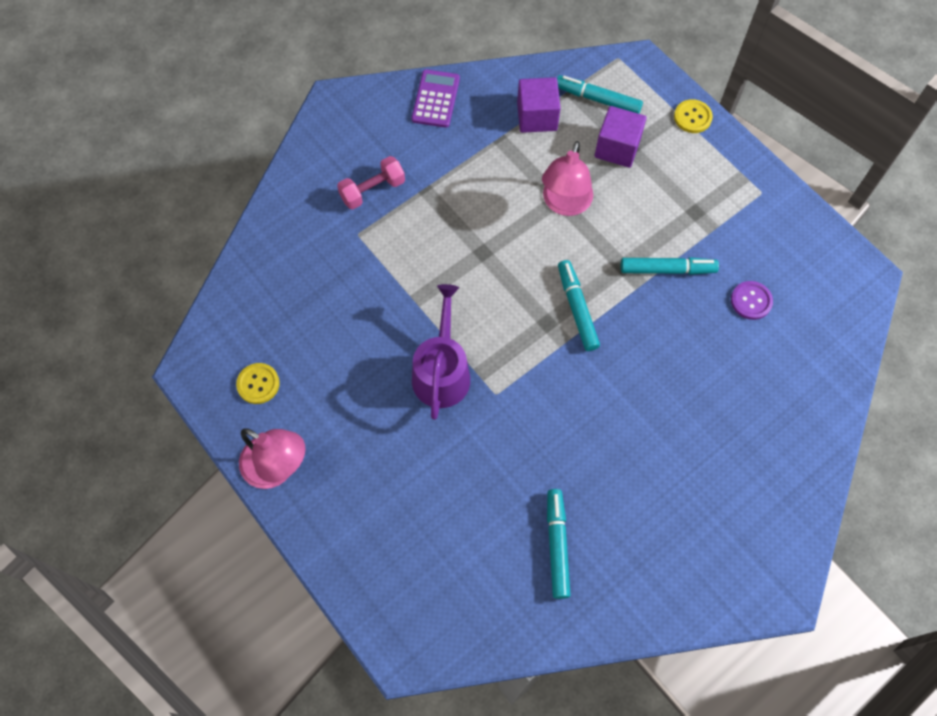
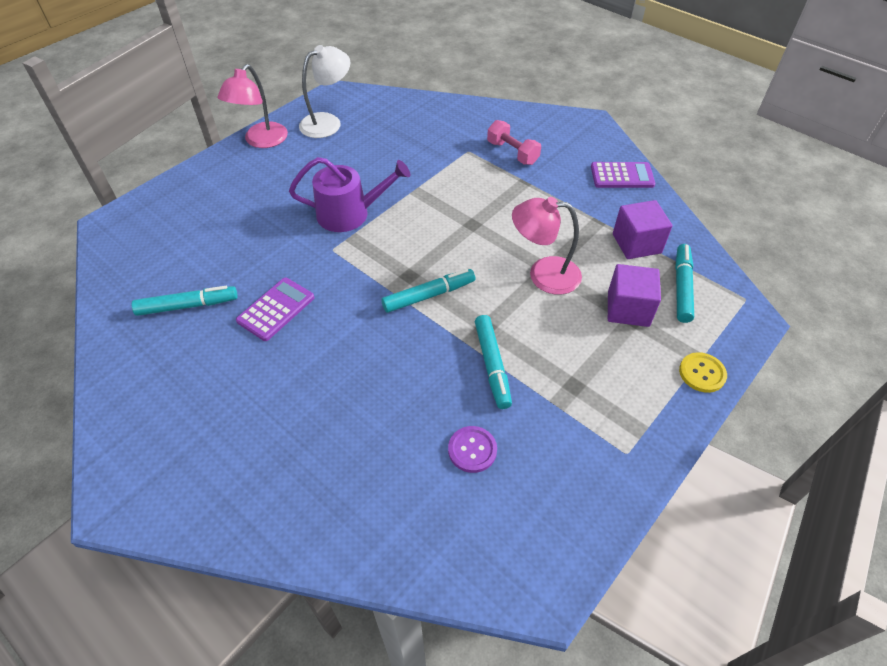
camera: 80 degrees right, 15 degrees down
(258, 384) = (328, 122): yellow button -> white lamp
(575, 454) = (276, 309): none -> purple calculator

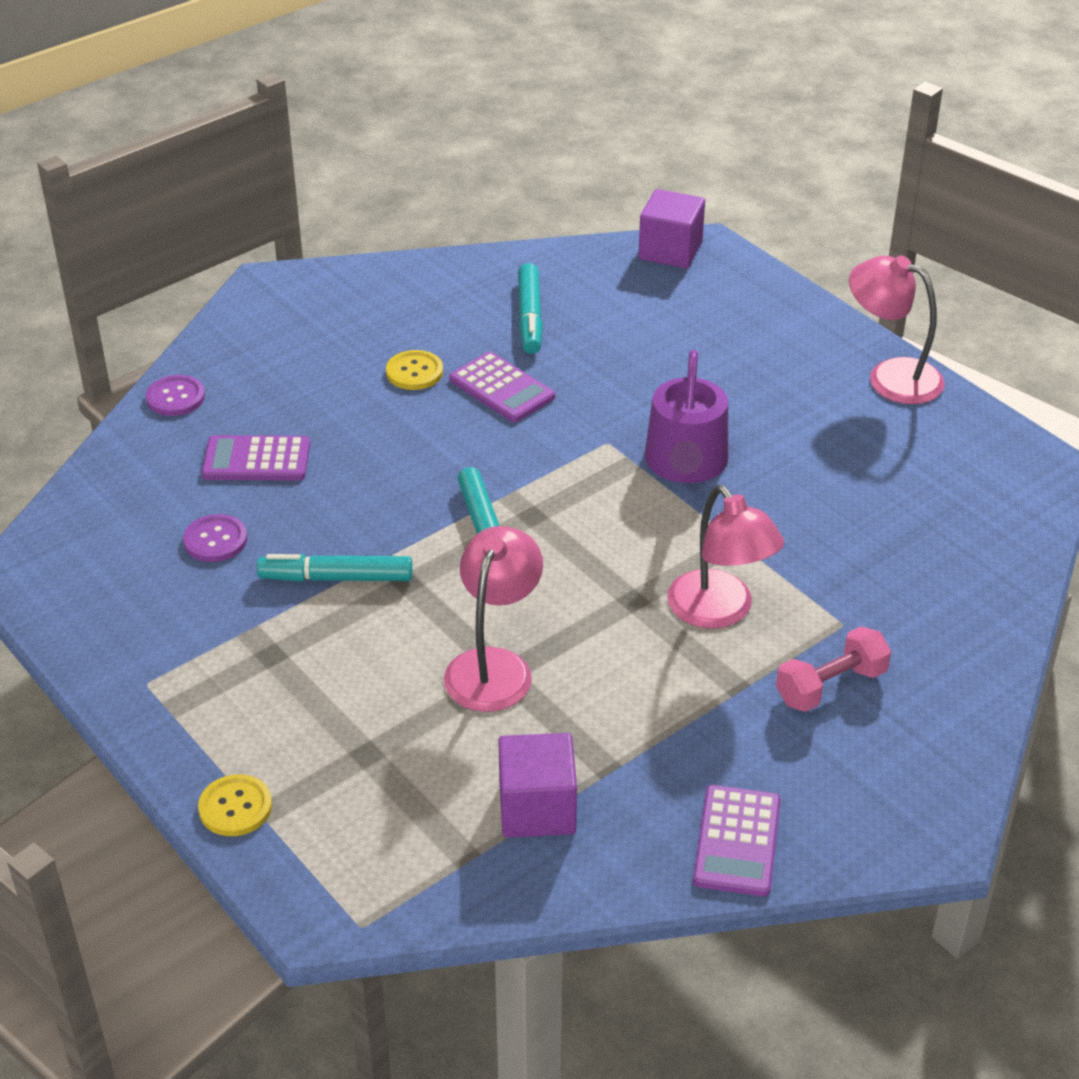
camera: 100 degrees right, 10 degrees down
(256, 364) = (414, 372): none -> yellow button
(294, 535) = (175, 397): none -> purple button
(328, 122) = (944, 452): white lamp -> none
(374, 446) = (256, 460): none -> purple calculator
(472, 191) = (719, 612): none -> pink lamp
(628, 309) = (389, 753): purple cube -> purple cube (670, 251)
(682, 287) = (415, 841): turquoise marker -> none

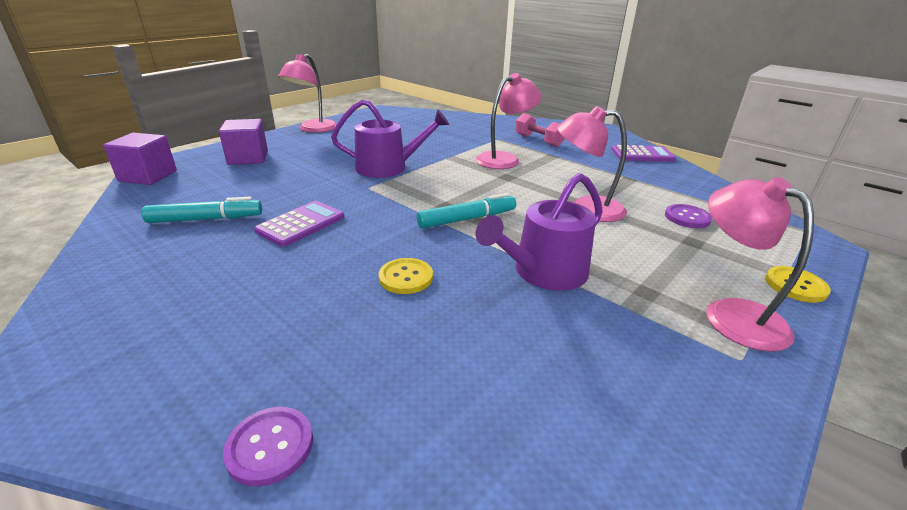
camera: 100 degrees left, 10 degrees down
(209, 712) = (731, 314): none -> pink lamp
(215, 540) = (532, 350): purple button -> purple button (687, 217)
(256, 460) = (400, 343): purple calculator -> none
(336, 578) = (544, 272): turquoise marker -> purple watering can
(414, 372) = (267, 264): yellow button -> yellow button (406, 277)
(537, 808) = (673, 192): purple cube -> purple cube (248, 158)

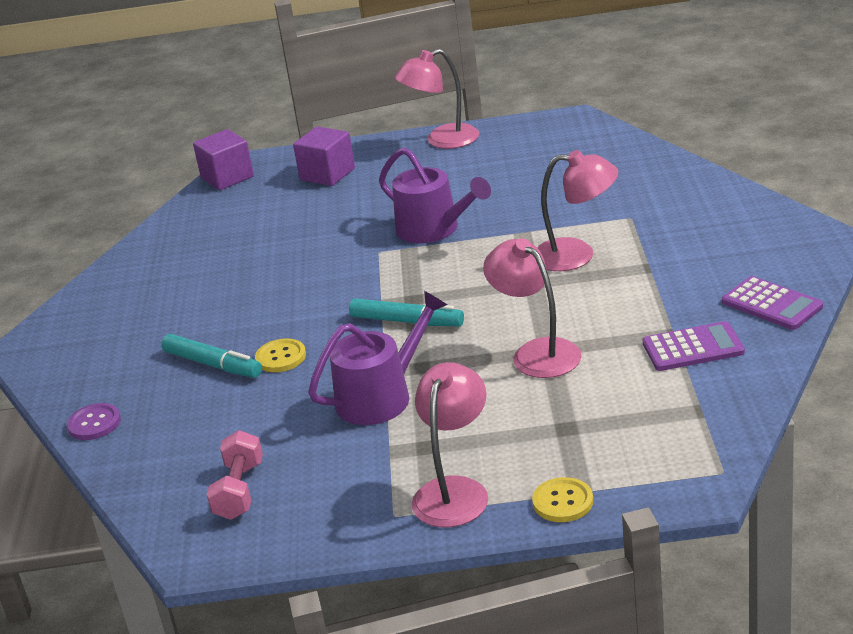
camera: 50 degrees right, 0 degrees up
(206, 219) = (218, 246): turquoise marker -> turquoise marker (213, 364)
(301, 224) = (275, 277): purple calculator -> purple calculator (693, 348)
(538, 141) = (676, 236): pink dumbbell -> pink dumbbell (239, 491)
(544, 272) = (381, 396): purple watering can -> purple watering can turned 135 degrees clockwise
(687, 217) = (621, 404): purple button -> none

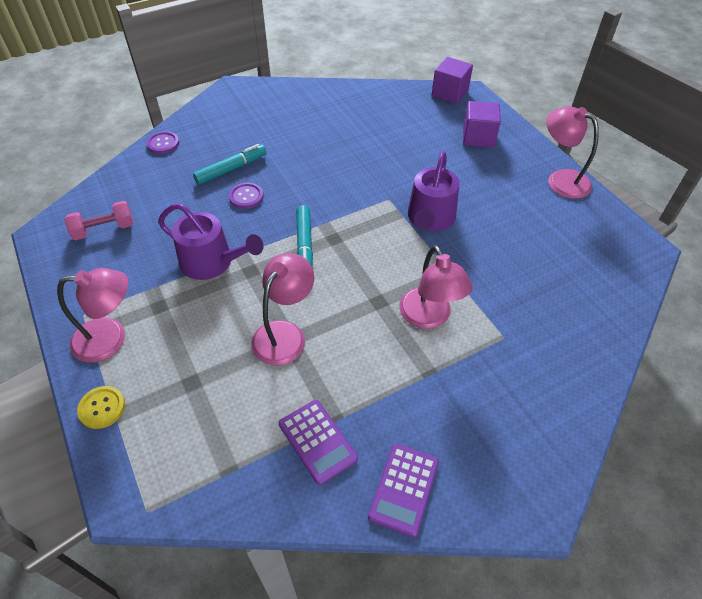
camera: 60 degrees right, 20 degrees up
(213, 364) = (231, 169): turquoise marker -> turquoise marker turned 135 degrees counterclockwise
(281, 357) = (246, 197): yellow button -> purple button

